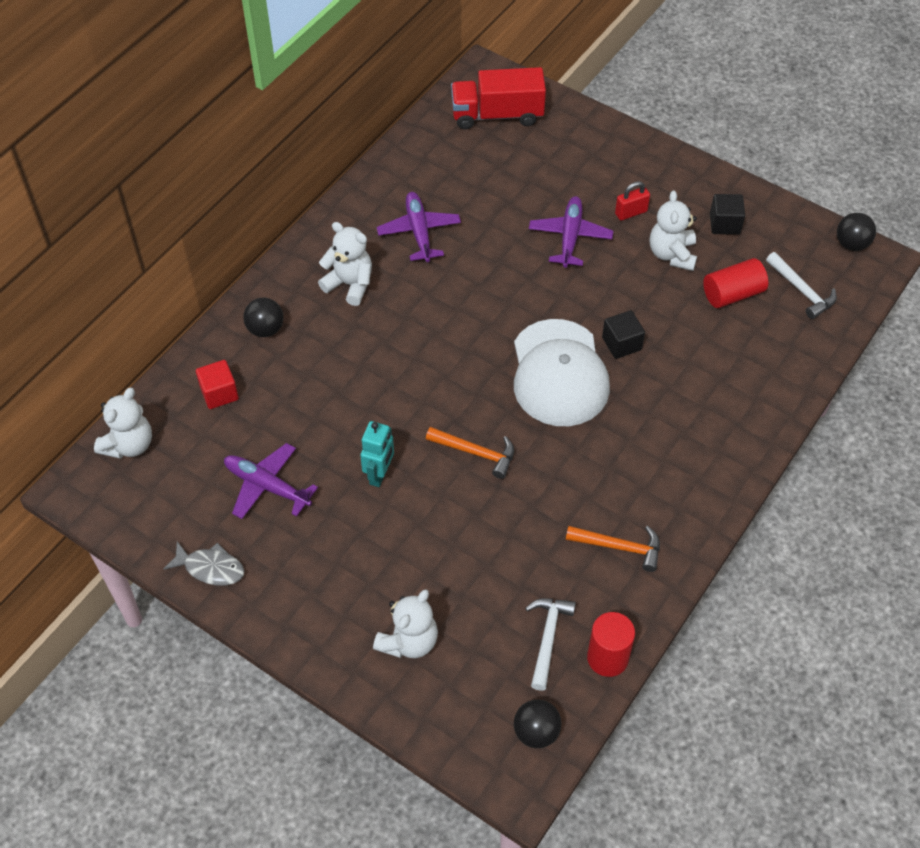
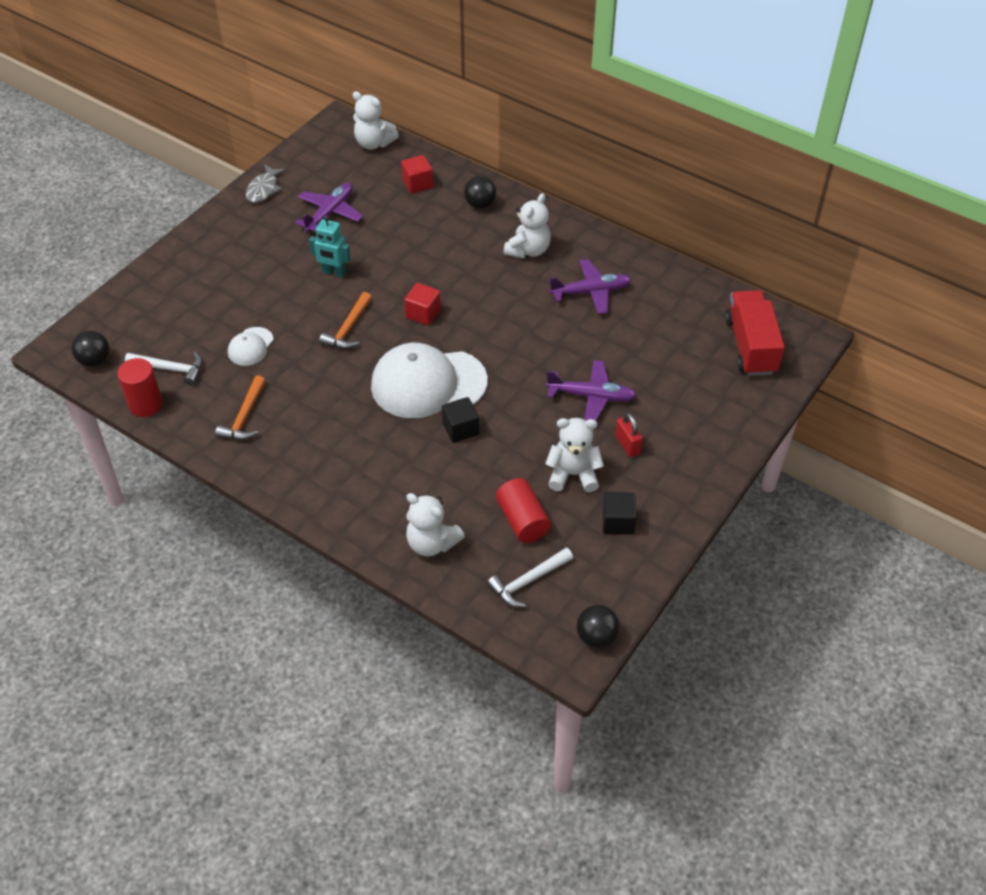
camera: 90 degrees right, 5 degrees down
(409, 641) = (185, 291): white teddy bear -> white teddy bear (432, 543)
(451, 381) = (423, 313): none -> red cube
(507, 553) = (250, 347): none -> white cap

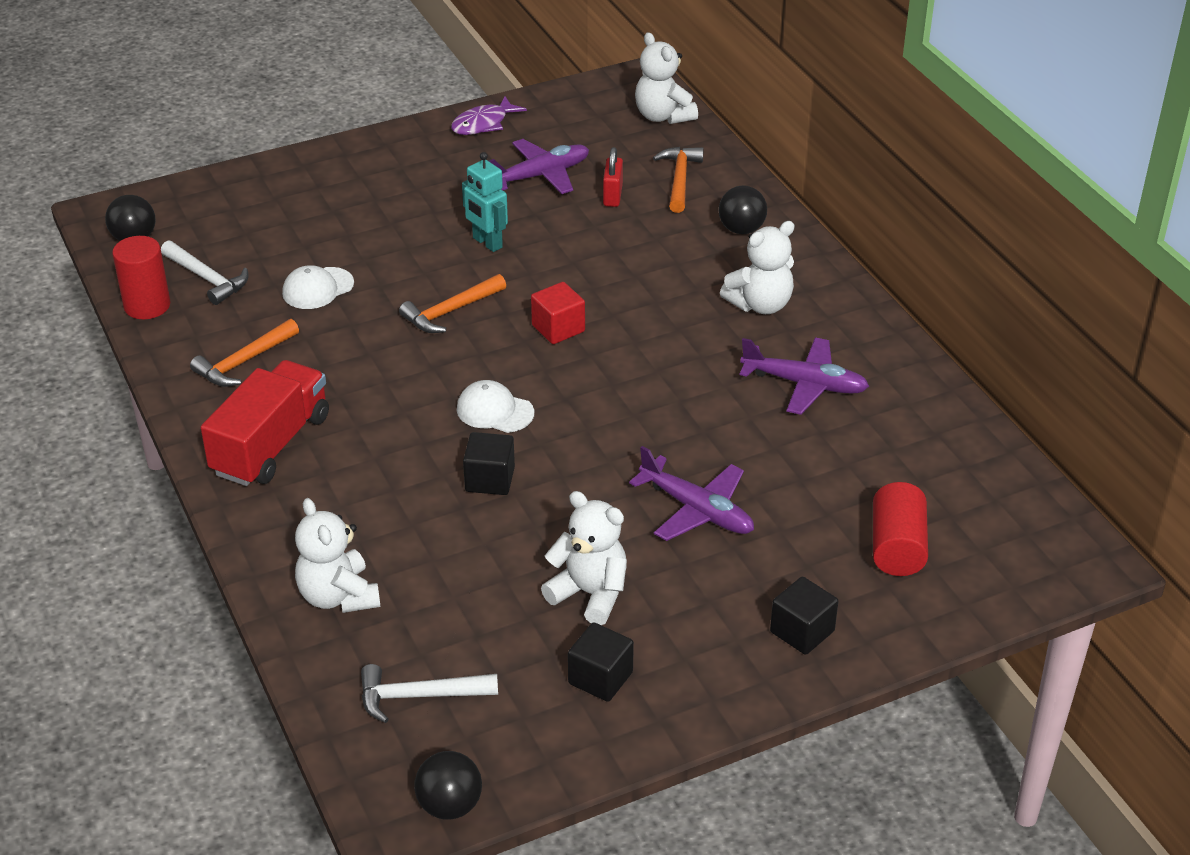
camera: 30 degrees right, 10 degrees down
(264, 189) = (483, 124): grey fish -> purple fish
(417, 184) = (679, 179): red cube -> orange hammer
(428, 383) = (494, 411): white cap -> white cap, size x0.46
(522, 520) = (475, 620): red cylinder -> red cylinder (897, 547)
(627, 445) = (695, 589): red padlock -> red padlock (612, 196)
(701, 444) = (802, 631): none -> black cube
(750, 346) = (983, 537): red truck -> red truck (271, 445)

